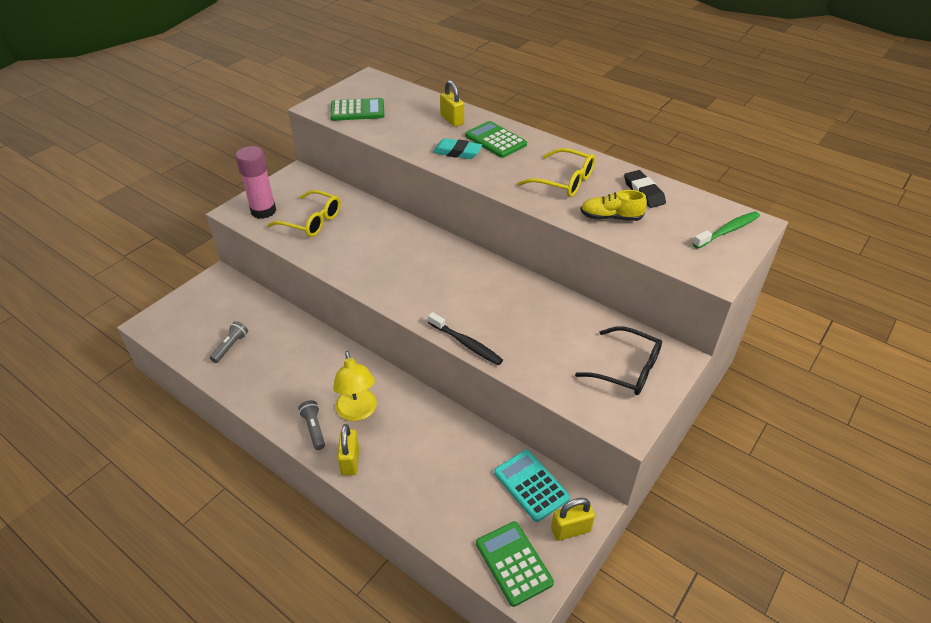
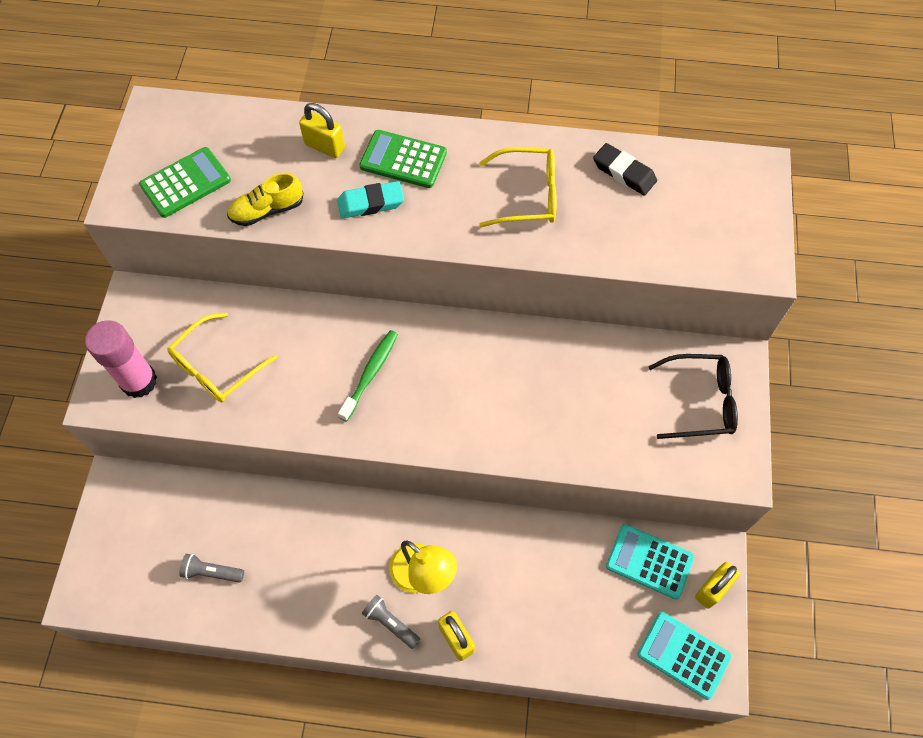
camera: 30 degrees left, 20 degrees up
(230, 346) = (212, 572): grey flashlight -> grey flashlight turned 75 degrees counterclockwise
(312, 221) = (216, 367): yellow glasses -> yellow glasses turned 135 degrees clockwise
(466, 344) = (523, 456): black toothbrush -> none
(513, 563) = (683, 655): green calculator -> turquoise calculator
(611, 217) = (612, 231): yellow shoe -> yellow shoe (267, 210)
(728, 231) = (740, 193): green toothbrush -> green toothbrush (370, 373)

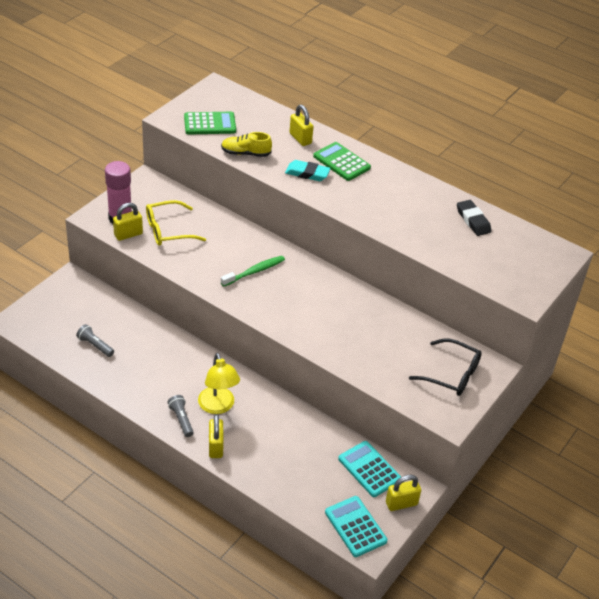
camera: 25 degrees right, 20 degrees down
(167, 403) = (128, 234): none -> yellow padlock
(527, 195) = (404, 207): yellow glasses -> none

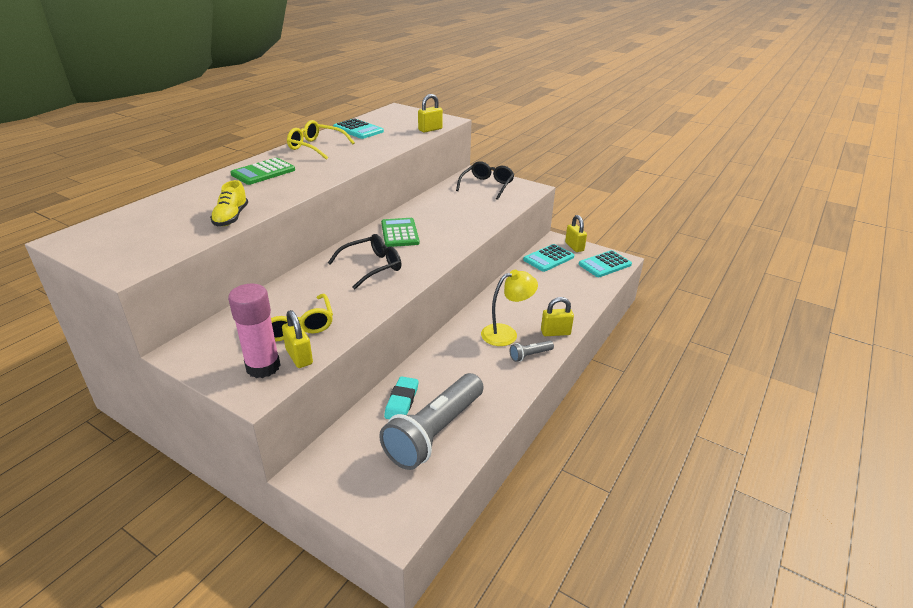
camera: 90 degrees left, 10 degrees down
(95, 345) = (435, 432): grey flashlight -> grey flashlight, size x2.39
(210, 124) = (157, 240): green calculator -> green calculator (399, 233)
(254, 271) = (372, 267): green toothbrush -> black glasses
(300, 138) = (213, 190): yellow padlock -> yellow padlock (430, 129)
(307, 173) = (279, 187): turquoise eraser -> turquoise eraser (402, 402)
(412, 191) = (316, 147): none -> yellow glasses
(473, 220) = (358, 130): black eraser -> turquoise calculator

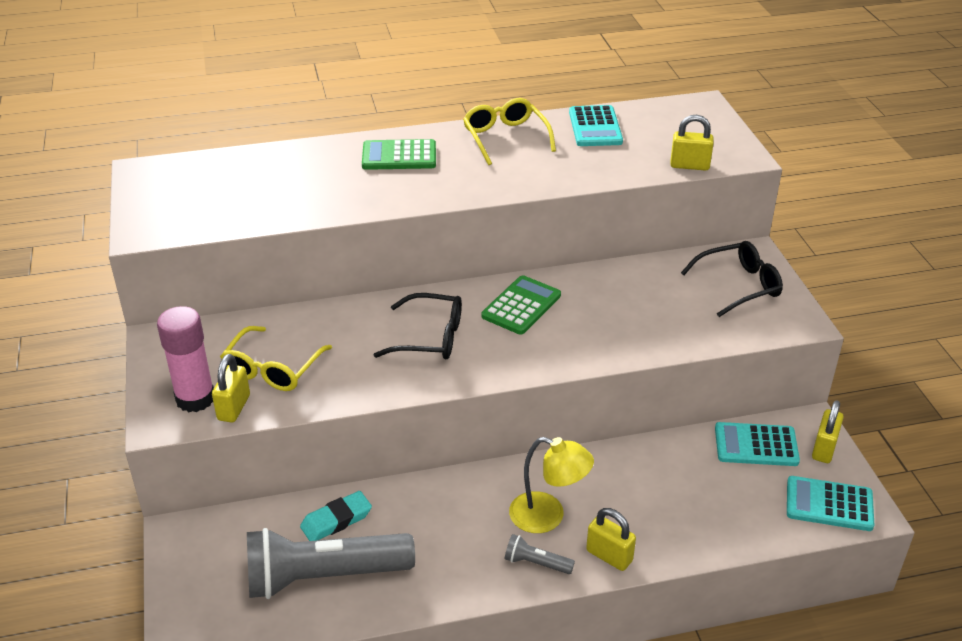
camera: 45 degrees right, 5 degrees up
(231, 217) = (290, 210): yellow shoe -> none

